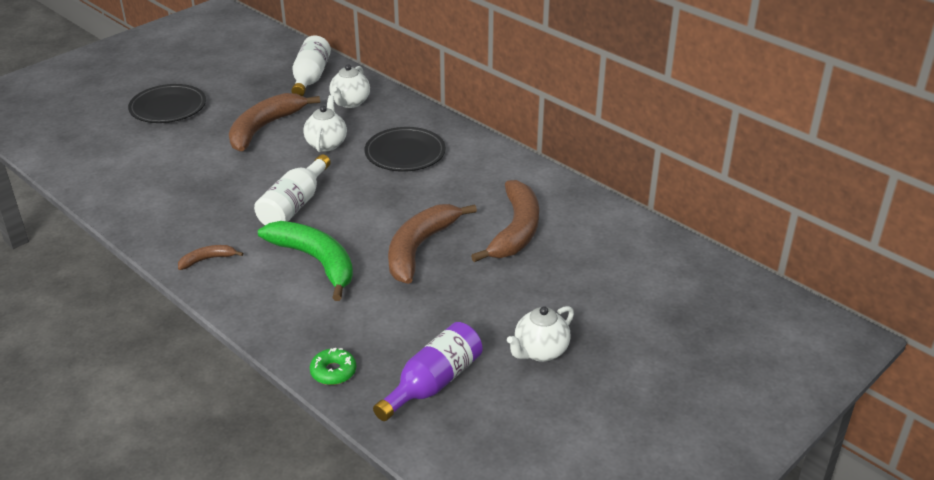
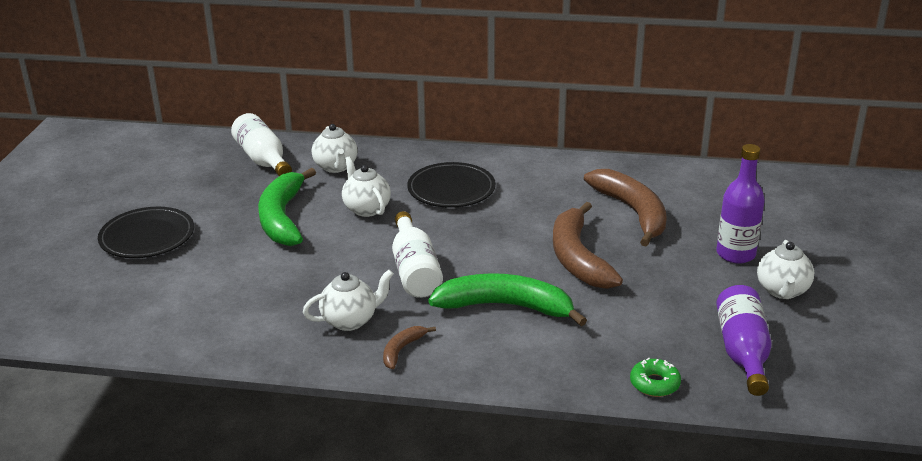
camera: 35 degrees left, 5 degrees down
(205, 223) = (350, 320): none -> white teapot
(264, 128) = (282, 218): brown banana -> green banana
(548, 303) = (735, 254): none -> purple bottle

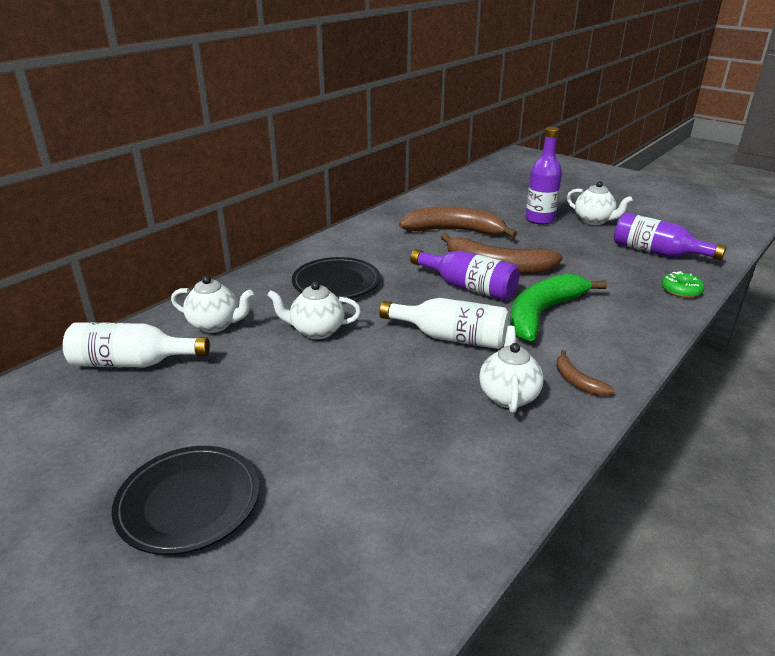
camera: 60 degrees left, 0 degrees up
(282, 218) = (273, 383): green banana -> none
(515, 254) = (468, 287): none -> purple bottle

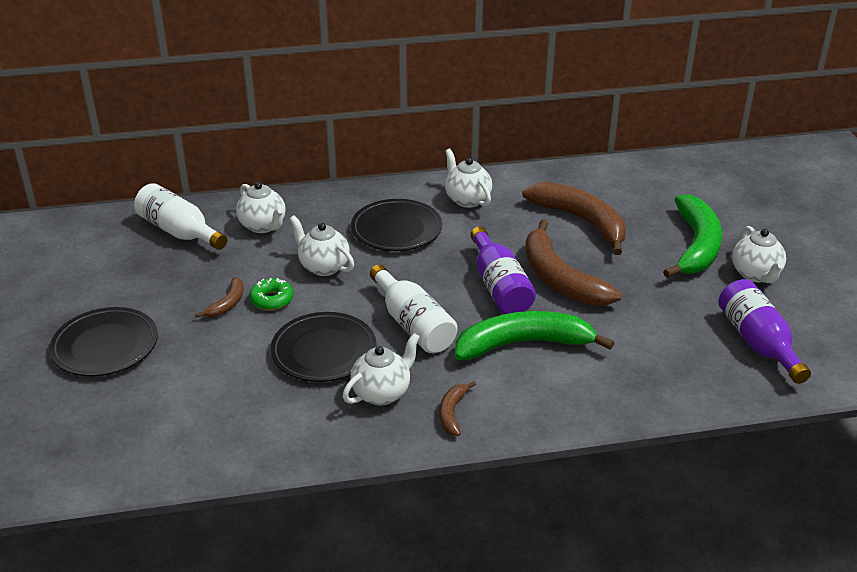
camera: 40 degrees right, 5 degrees up
(270, 397) = (227, 303): none -> brown banana
(358, 246) = (467, 199): none -> white teapot
(415, 390) = (324, 351): none -> black plate
(540, 219) = (696, 246): purple bottle -> green banana
(681, 290) = (702, 392): green donut -> green donut (272, 300)

